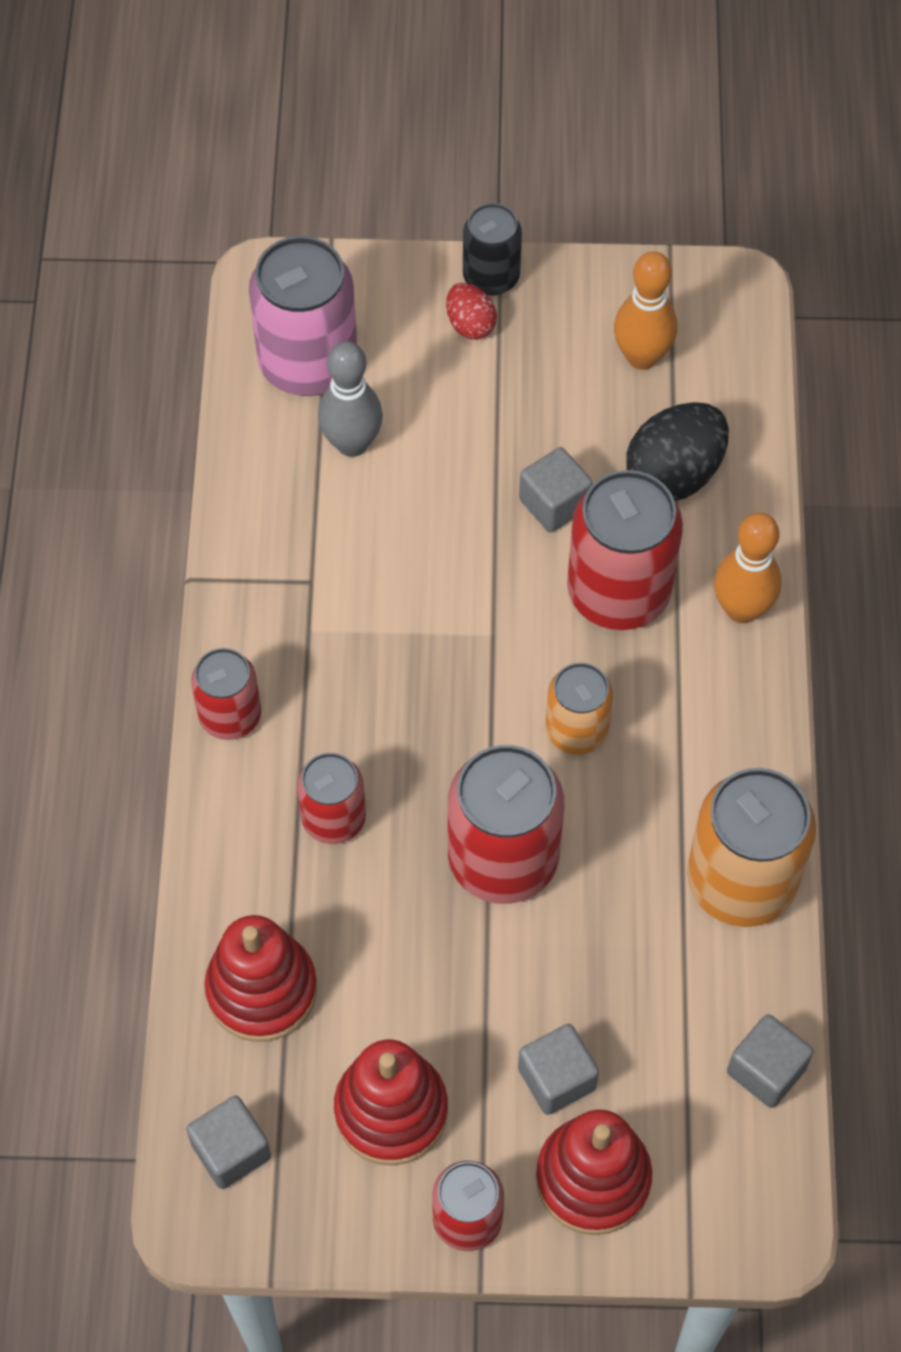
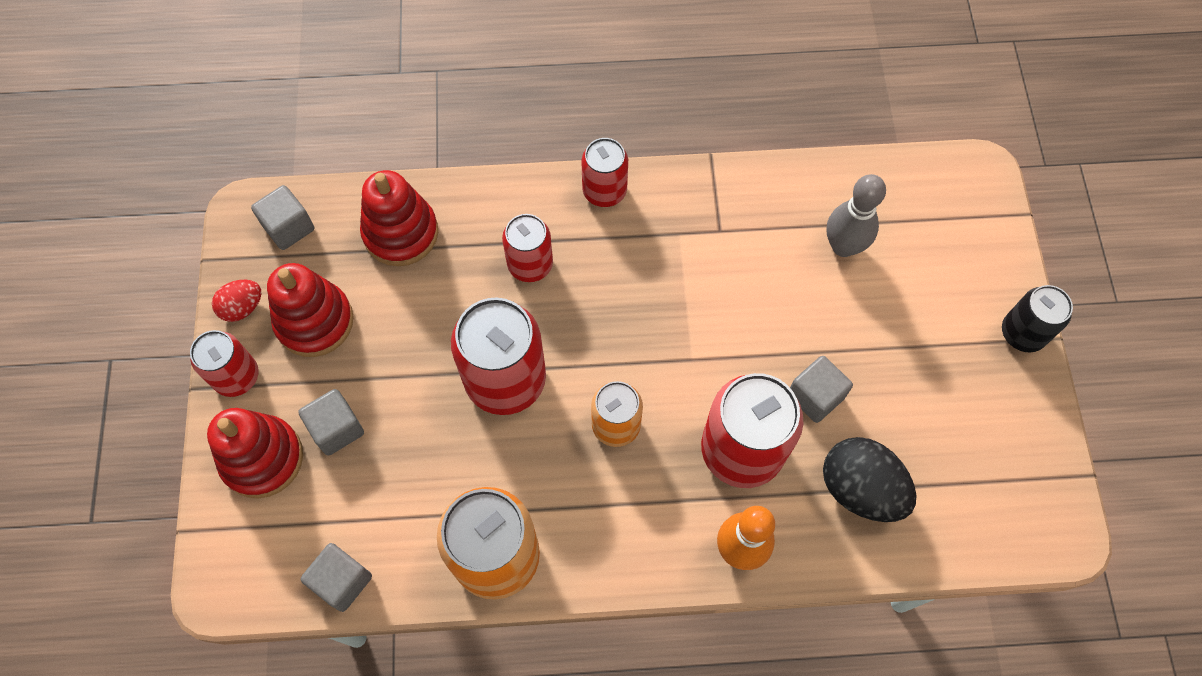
camera: 85 degrees right, 5 degrees up
(308, 363) = (909, 209): pink can -> none
(470, 324) = (972, 321): red egg -> red egg (242, 307)
(642, 357) = (971, 457): orange bowling pin -> none

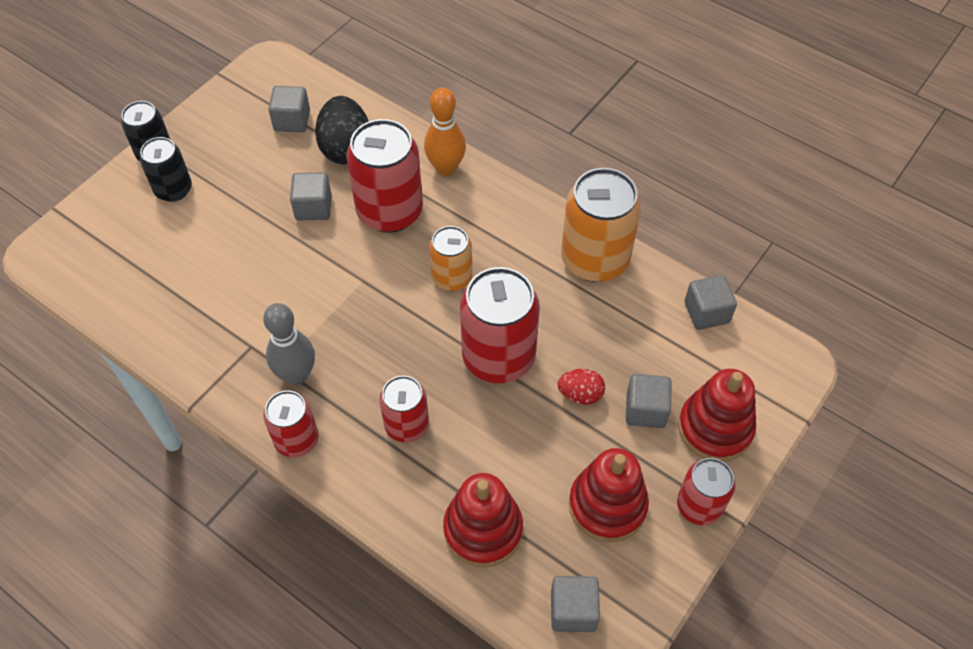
camera: 140 degrees left, 10 degrees down
(242, 307) = (659, 563): red egg -> red egg (580, 394)
(843, 246) = (187, 275): grey bowling pin -> grey bowling pin (296, 375)
(949, 478) = (292, 121): none -> grey cube
(957, 312) = (173, 189): none -> black can

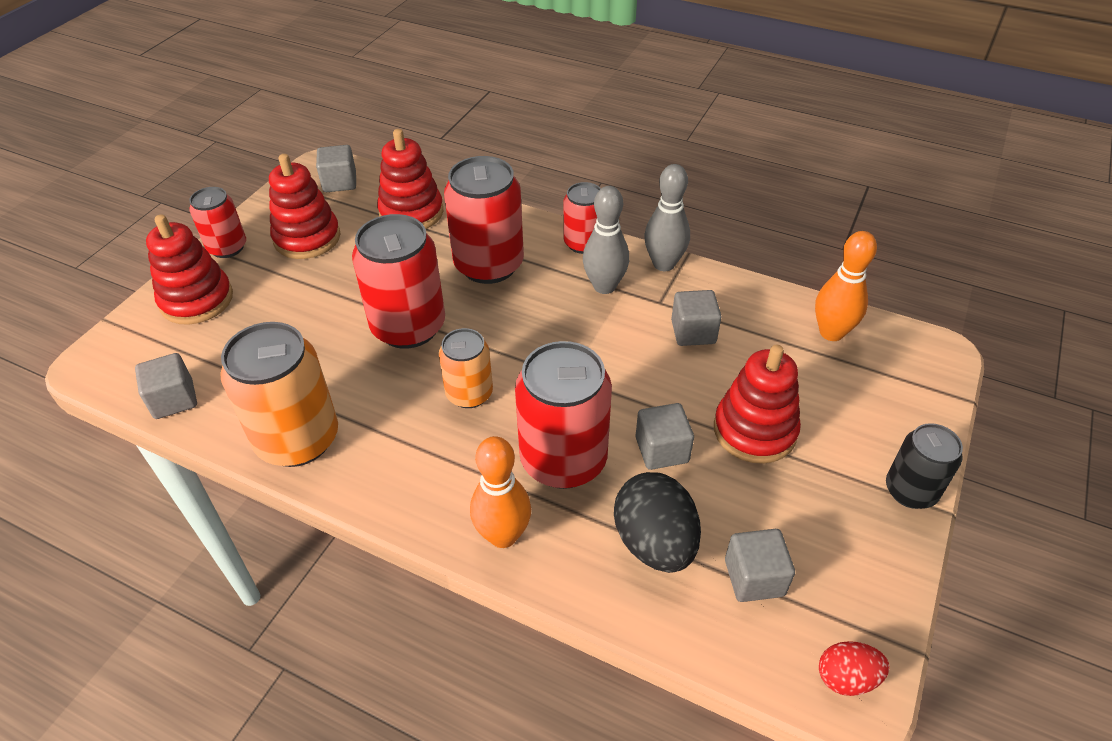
camera: 170 degrees right, 10 degrees down
(116, 286) = (831, 332): none -> orange bowling pin
(173, 189) = (849, 445): black can -> none
(224, 394) = (664, 264): none -> grey bowling pin
(236, 211) = (754, 430): none -> red stacking toy
(407, 425) = (489, 265): red can -> red can, size x1.71
(580, 394) = (325, 308): red egg -> red egg (846, 678)
(645, 410) = (262, 304): grey cube -> grey cube (693, 332)

